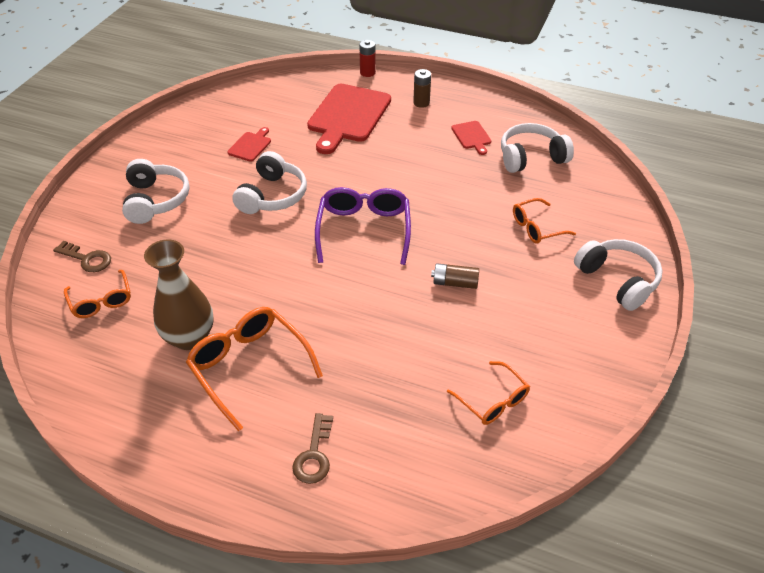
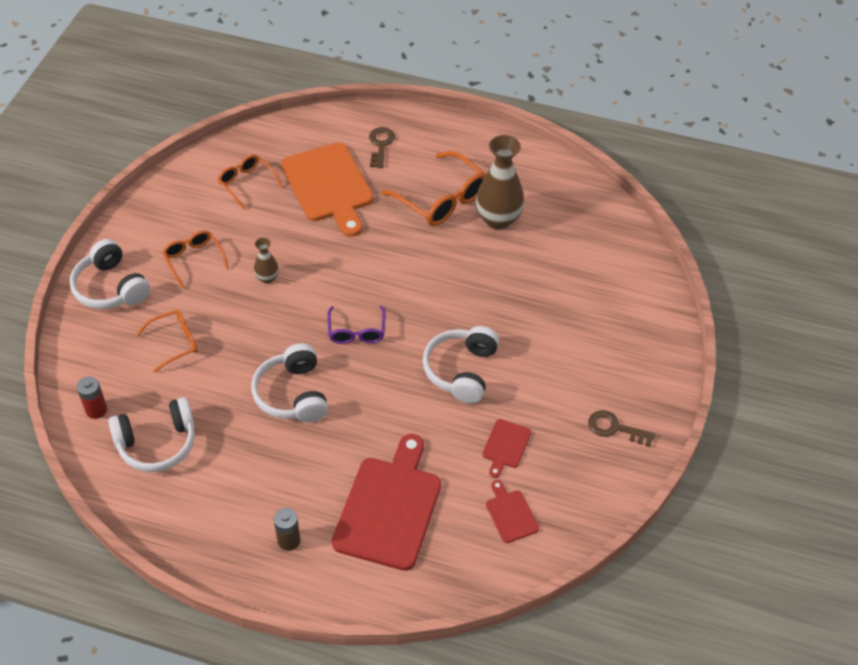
camera: 175 degrees right, 5 degrees up
(87, 259) = (624, 286): brown key -> brown key (615, 428)
(101, 301) = (588, 247): orange glasses -> orange glasses (193, 259)
(155, 200) = (587, 358): white headphones -> white headphones (293, 394)
(364, 230) = (356, 331): purple glasses -> purple glasses, size x0.60
(367, 73) = (368, 608): red battery -> red battery (96, 410)
(388, 392) = (328, 186): none -> orange cutting board
(455, 283) = (267, 278): brown battery -> brown vase
(472, 136) = (226, 477): red cutting board -> red cutting board (511, 514)

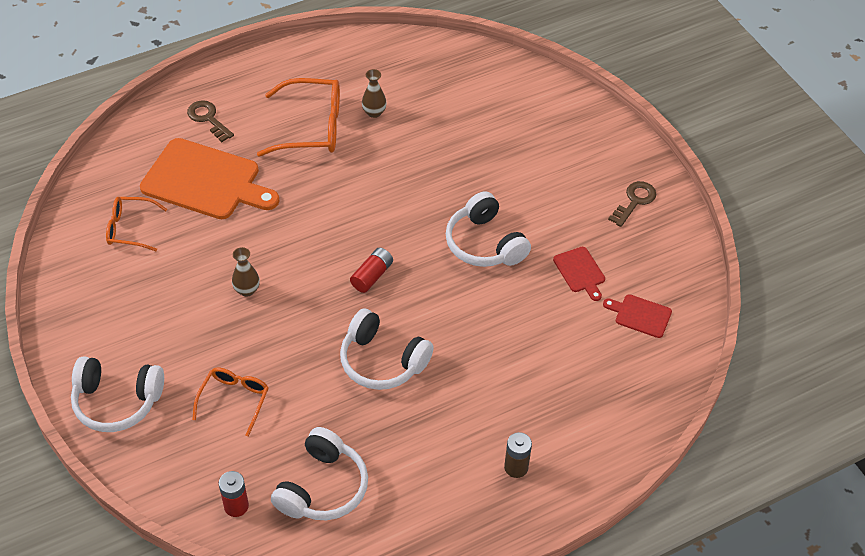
camera: 45 degrees left, 0 degrees up
(193, 259) = (163, 323): orange glasses -> none
(356, 331) = (372, 276): purple glasses -> red battery
(389, 508) = (556, 382): red cutting board -> none
(498, 219) = (374, 112): brown vase -> brown vase, size x0.49
(615, 428) = (634, 201): brown key -> brown key turned 150 degrees clockwise

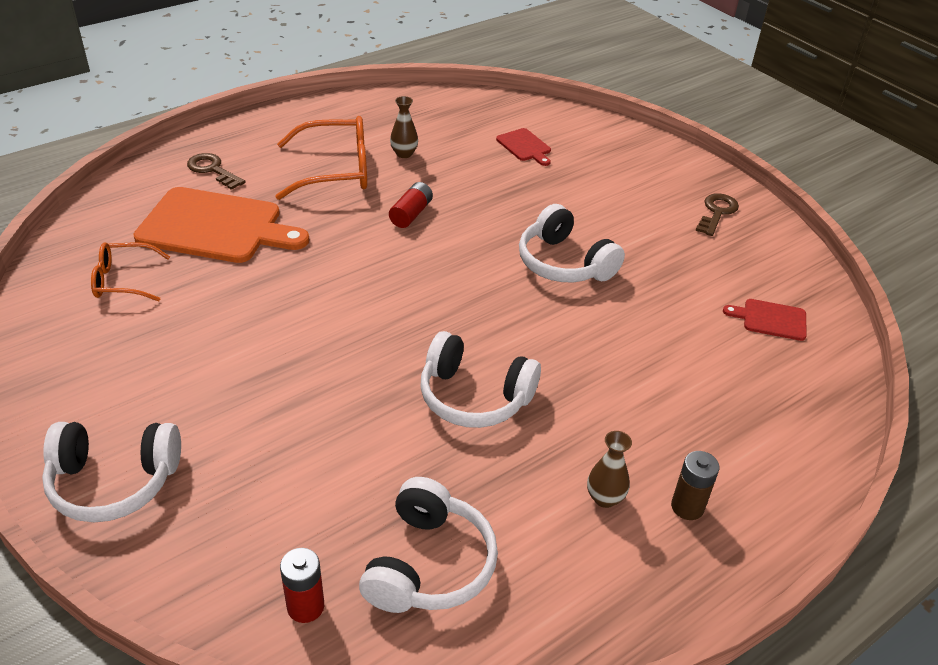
camera: 10 degrees left, 10 degrees down
(234, 400) = (283, 462): orange glasses -> none
(247, 290) = (283, 333): brown vase -> brown vase (604, 498)
(372, 276) = (438, 305): red battery -> red battery (411, 214)
(580, 272) = (684, 282): red cutting board -> red cutting board (525, 146)

